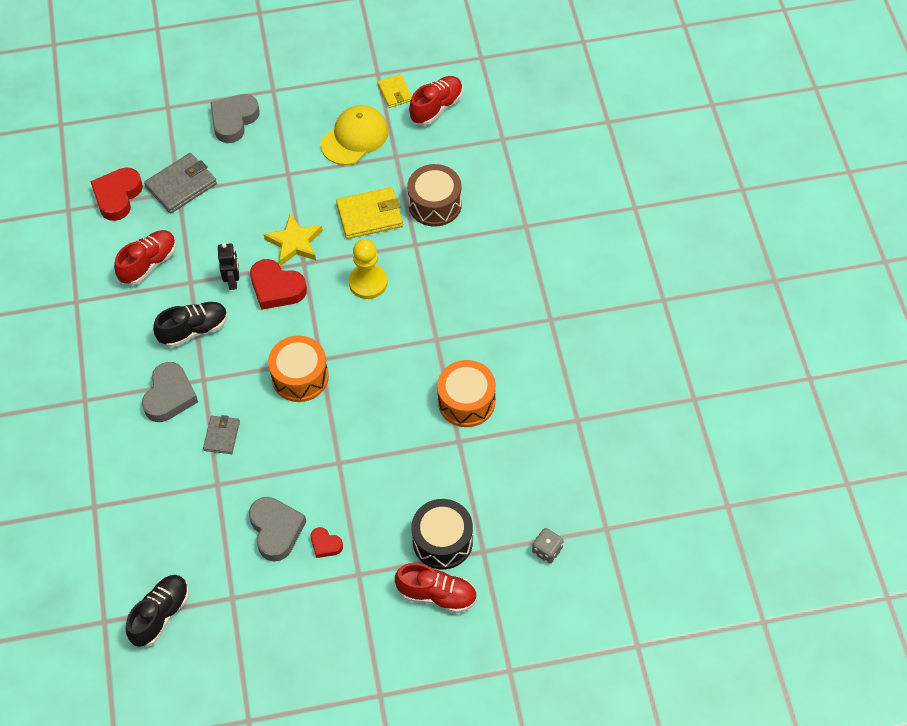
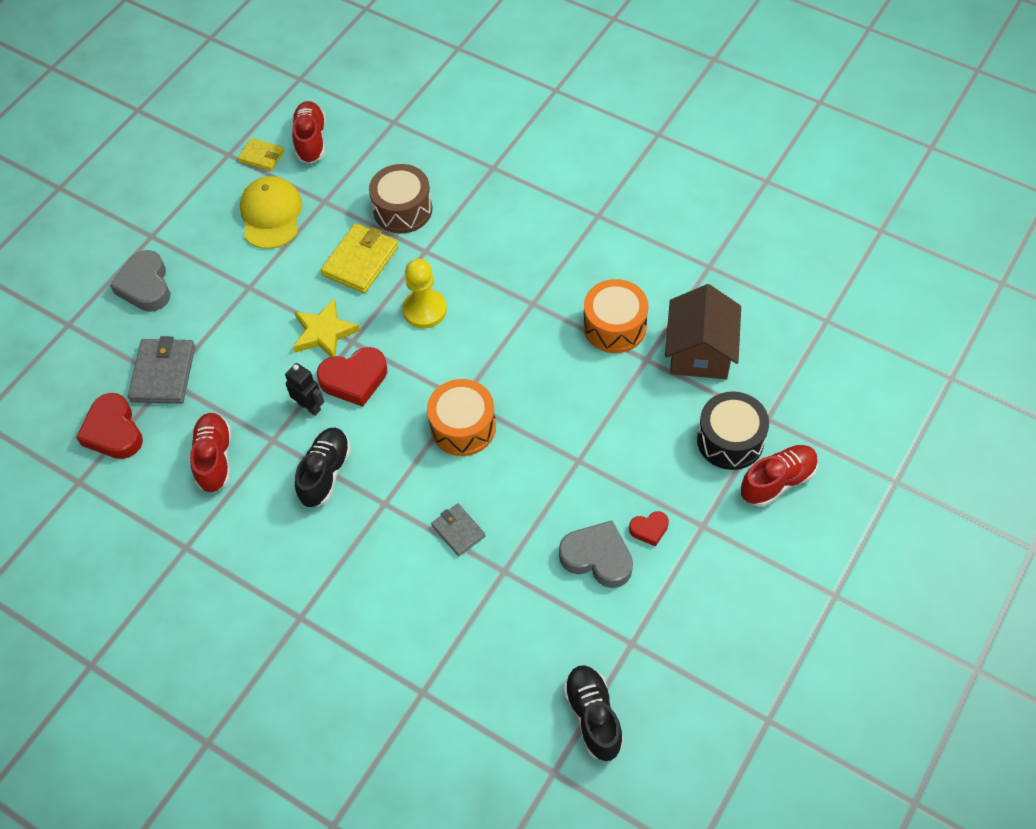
camera: 45 degrees left, 0 degrees up
(170, 396) = (372, 543): grey heart -> none
(498, 468) = (700, 351): none -> brown house
(547, 551) = (809, 374): grey dice -> none

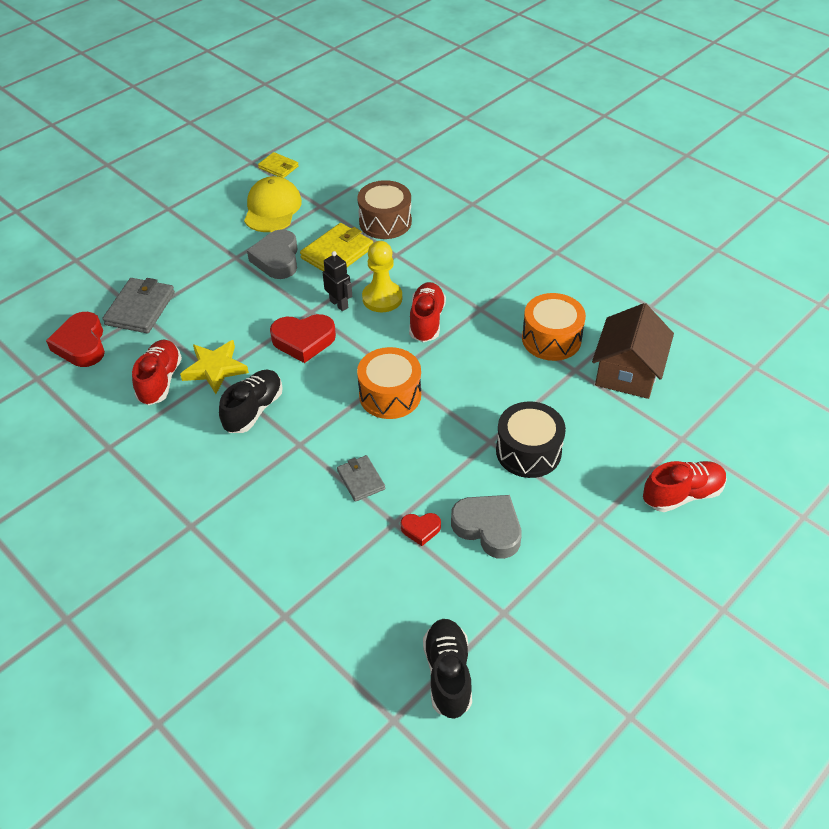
camera: 10 degrees right, 10 degrees down
(145, 286) = (150, 242): grey heart -> grey heart (277, 259)
(309, 406) = (257, 355): black robot -> black robot (339, 304)
(311, 140) = (323, 162): red shoe -> red shoe (426, 321)
(324, 333) = (288, 301): yellow star -> yellow star (215, 369)
(649, 529) = (545, 513): red heart -> red heart (421, 529)
(730, 440) = (642, 450): black drum -> black drum (528, 451)

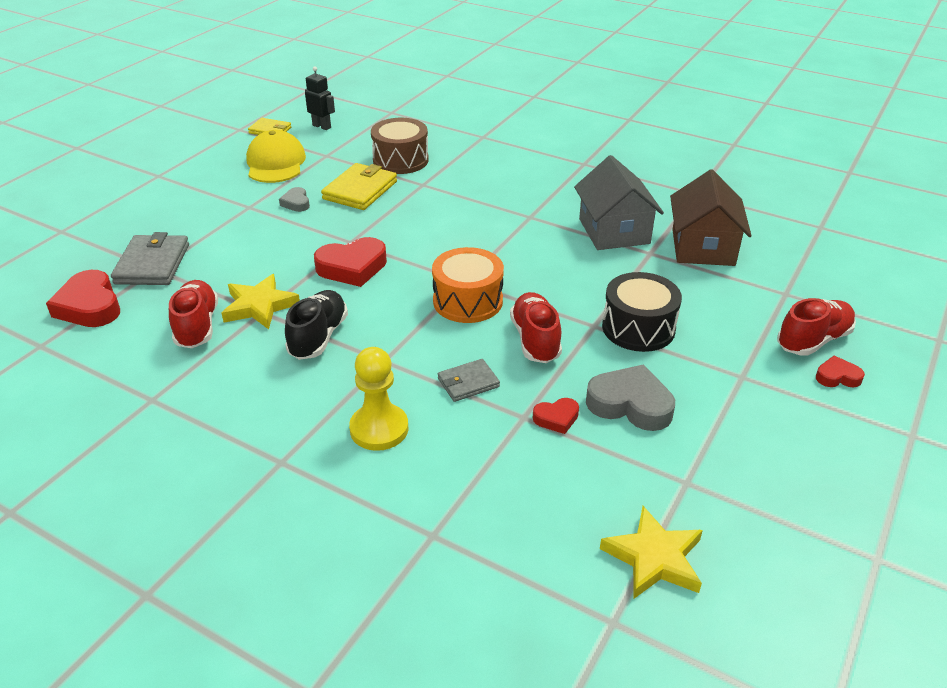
camera: 15 degrees left, 10 degrees down
(277, 259) = (296, 203): grey heart -> grey heart, size x0.53
(339, 304) = (379, 231): black robot -> black robot (322, 126)
(361, 480) = (468, 383): grey wallet -> grey wallet turned 75 degrees counterclockwise
(382, 298) = (423, 221): yellow pawn -> yellow pawn (379, 429)
(426, 321) = (479, 233): red shoe -> red shoe (535, 340)
(448, 674) = (654, 558): black shoe -> yellow star
(551, 339) = (614, 231): orange drum -> grey house
(685, 537) = (837, 377): none -> red heart

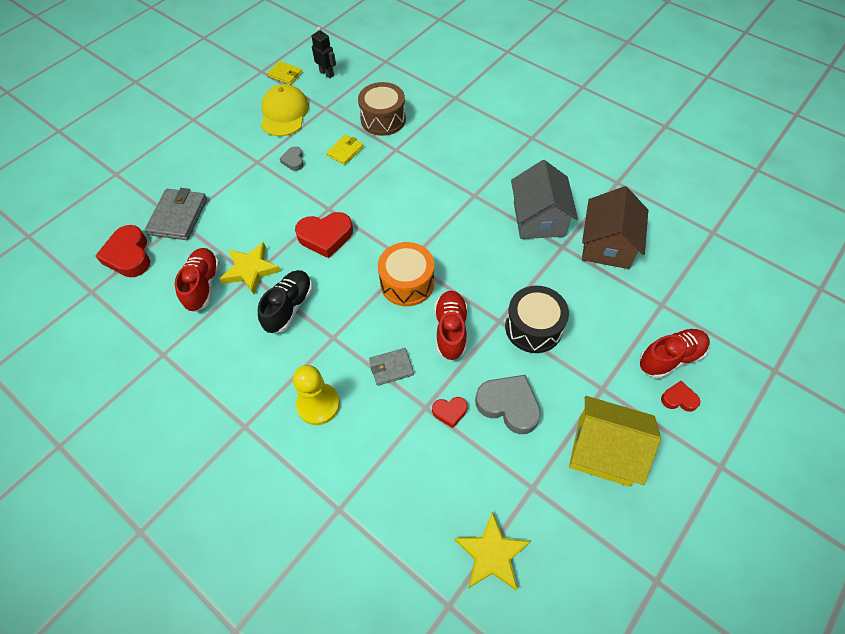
camera: 10 degrees right, 20 degrees up
(360, 190) = (345, 151): yellow wallet -> yellow wallet, size x0.60
(764, 435) = (603, 450): none -> yellow house

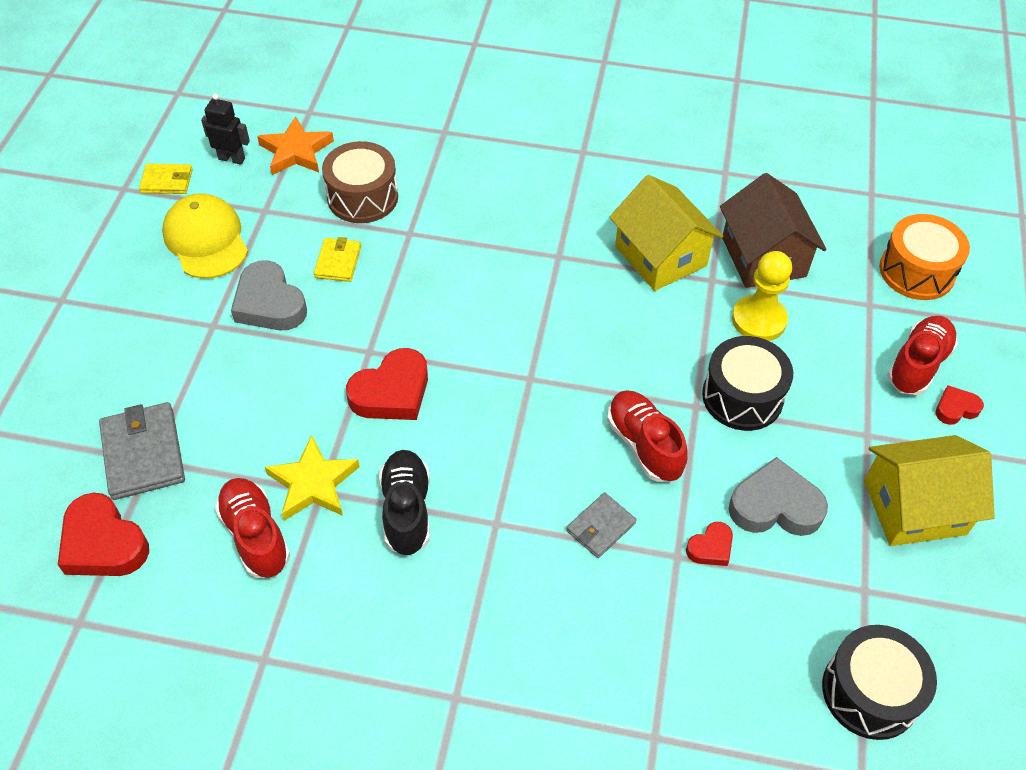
camera: 30 degrees left, 5 degrees down
(293, 161) = (269, 303): grey heart -> grey heart, size x1.88
(318, 404) = (537, 619): yellow pawn -> yellow pawn (758, 320)
(363, 81) = (296, 151): none -> orange star
(407, 283) = (547, 408): orange drum -> orange drum (916, 271)
(491, 554) = (870, 692): yellow star -> black drum
(538, 219) = (660, 256): grey house -> yellow house

